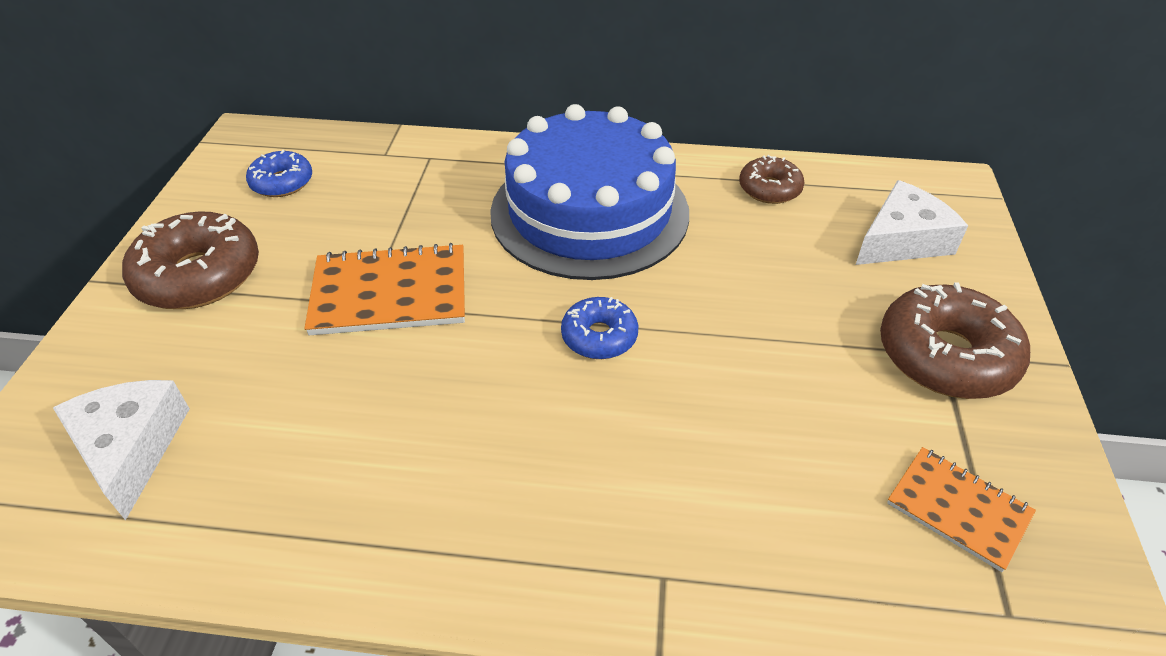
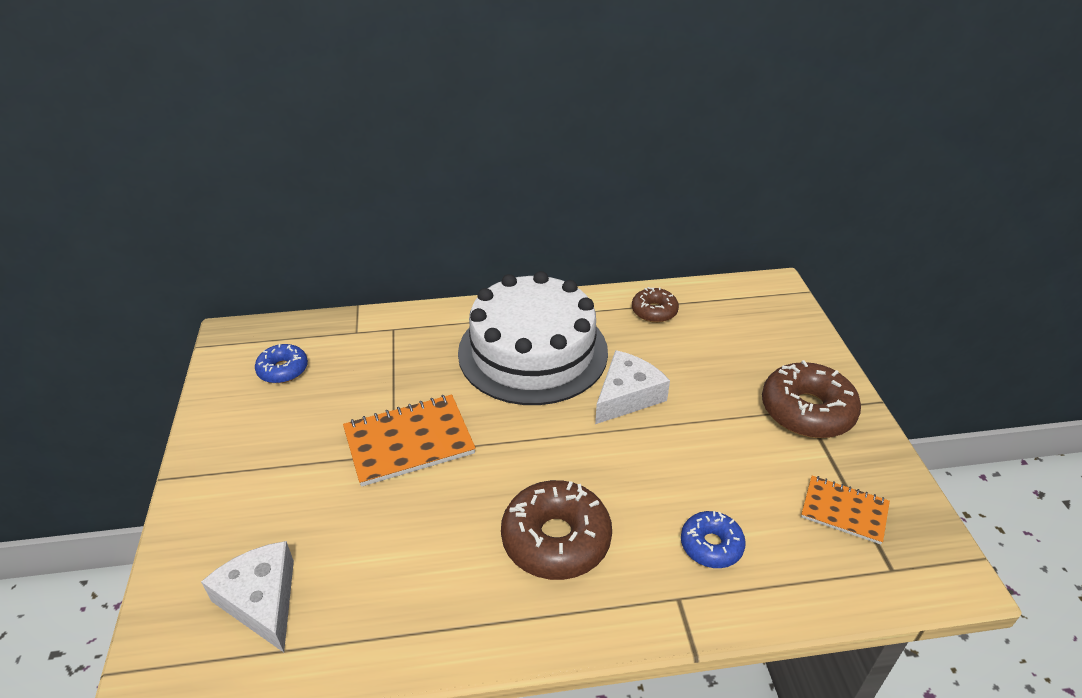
camera: 15 degrees left, 5 degrees down
(199, 275) = (250, 457): brown donut -> brown donut (556, 539)
(589, 212) = (533, 351): blue cake -> white cake
(599, 336) = (575, 444): blue donut -> blue donut (711, 545)
(902, 240) = (755, 334): white cheese -> white cheese (627, 396)

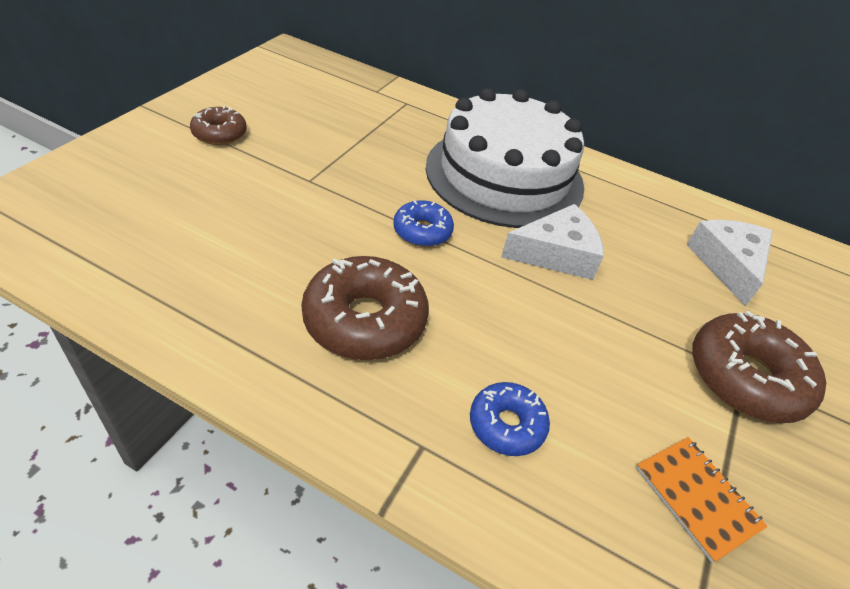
camera: 30 degrees right, 5 degrees up
(261, 600) = (106, 214): white cheese -> white cheese (728, 264)
(283, 370) = (297, 87): blue donut -> blue donut (422, 231)
(409, 442) = (330, 179): orange notebook -> none
(654, 311) = (656, 206): brown donut -> brown donut (219, 134)

